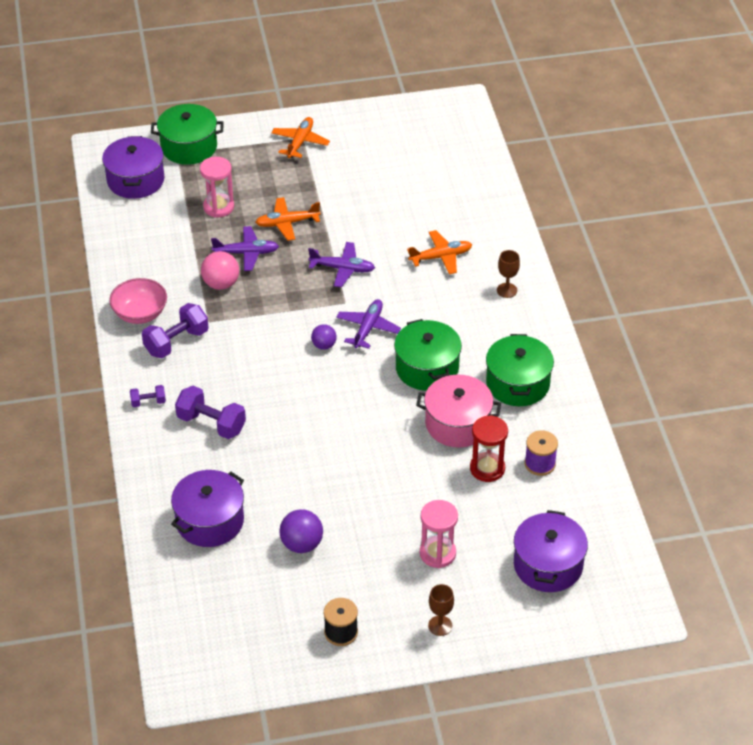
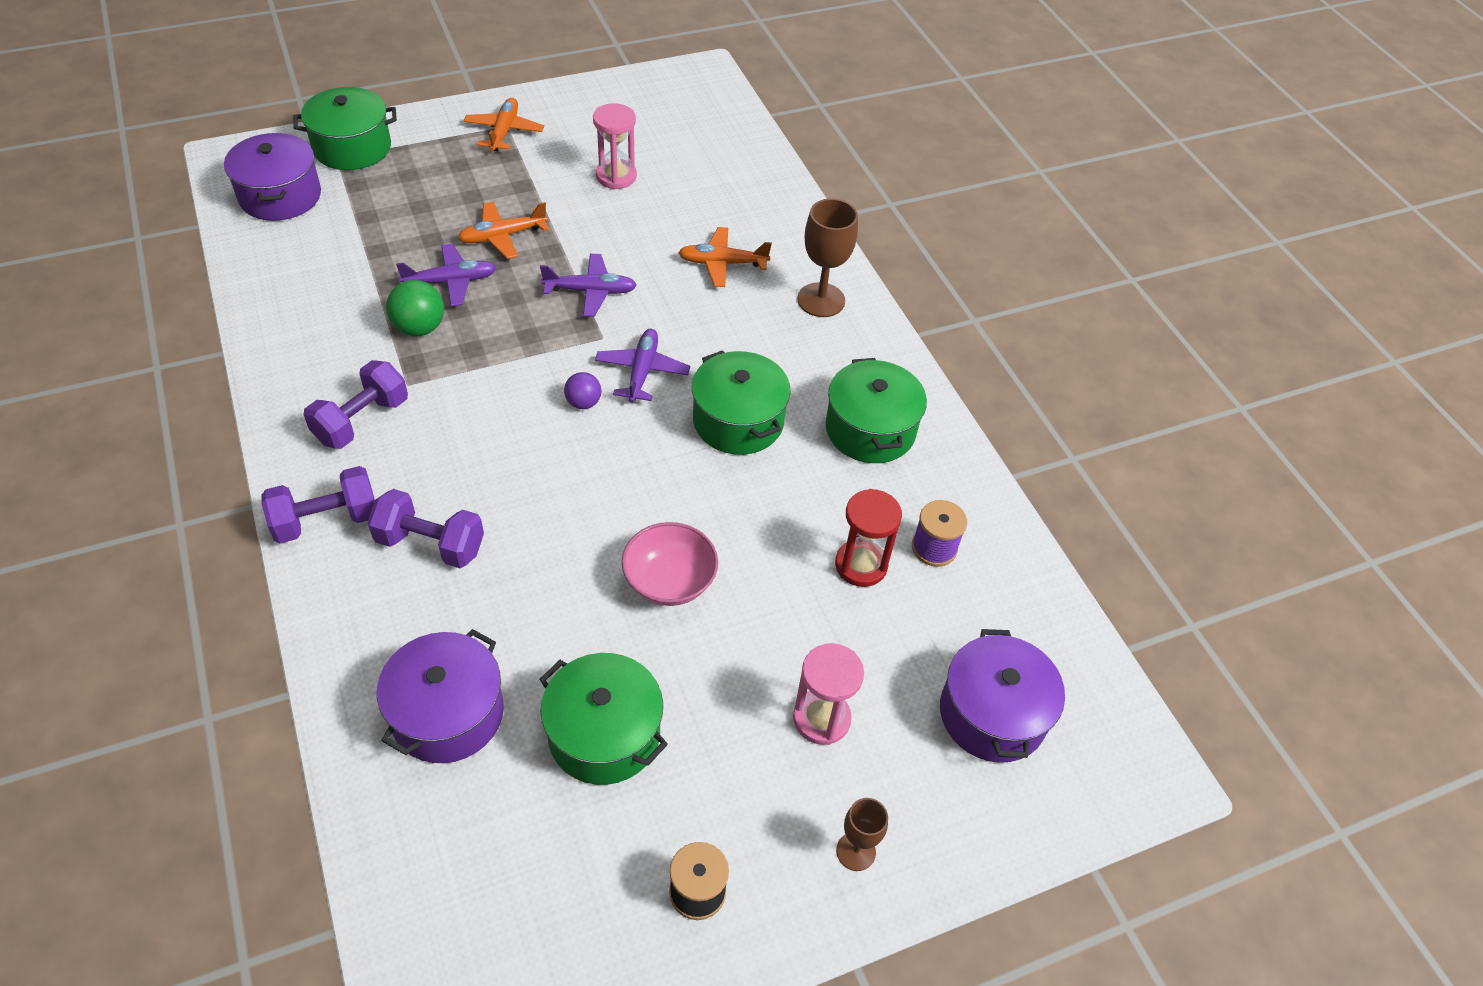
camera: 15 degrees left, 5 degrees up
(140, 314) = (302, 383): pink bowl -> pink bowl (669, 581)
(148, 402) = (326, 520): purple dumbbell -> purple dumbbell, size x1.89
(218, 207) = (403, 222): pink hourglass -> pink hourglass (616, 176)
(221, 284) = (419, 328): pink ball -> green ball
(302, 544) = (604, 734): purple ball -> green pot
(441, 257) = (722, 263): orange plane -> orange plane turned 150 degrees counterclockwise
(457, 424) = (801, 500): pink pot -> none
(507, 290) = (821, 300): brown goblet -> brown goblet, size x1.70

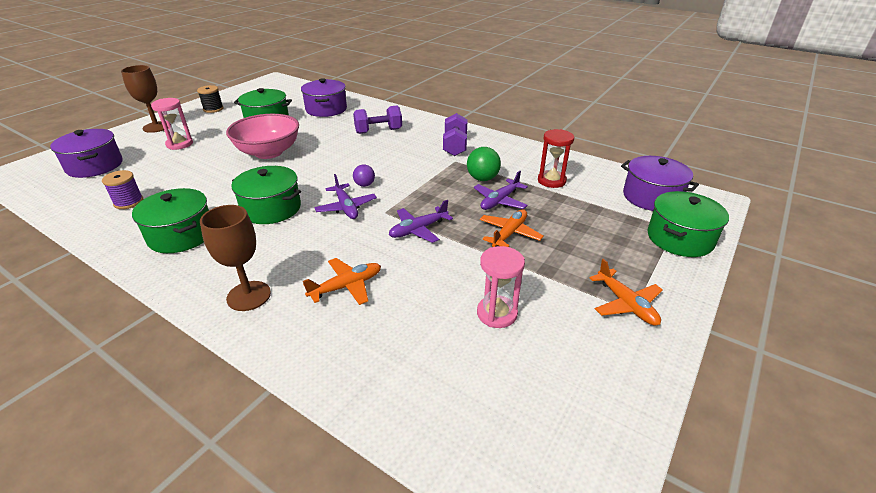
camera: 150 degrees right, 15 degrees down
(326, 520) = (424, 124): purple dumbbell -> none
(669, 581) = (268, 152): pink bowl -> pink bowl, size x1.52
(856, 851) = (156, 127): brown goblet -> brown goblet, size x1.70
(861, 565) = (172, 184): red hourglass -> red hourglass (551, 181)

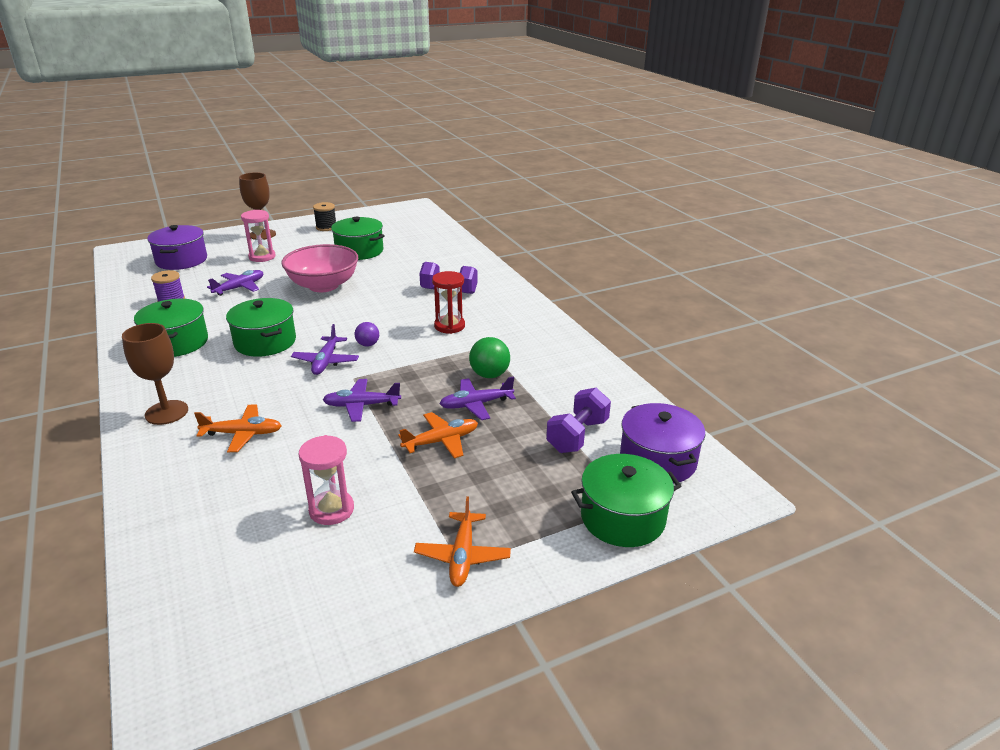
camera: 30 degrees right, 5 degrees down
(189, 173) = (239, 288): none -> purple plane
(326, 109) = (427, 253): purple pot -> none
(455, 146) = (507, 330): purple dumbbell -> purple dumbbell (577, 436)
(551, 181) = (562, 402): red hourglass -> red hourglass (449, 326)

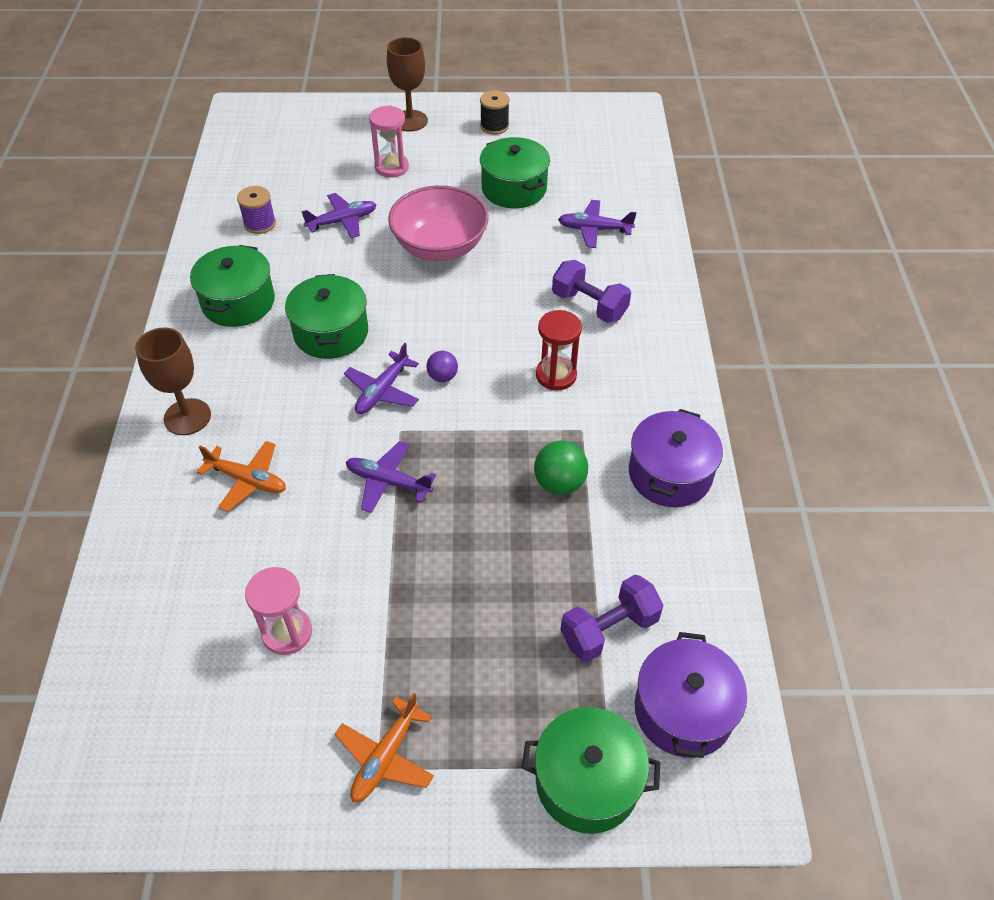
camera: 25 degrees right, 20 degrees up
(181, 260) = (298, 148): purple pot -> purple pot (670, 474)
(441, 441) = (447, 575): orange plane -> none
(476, 404) = (517, 529): purple plane -> purple plane (594, 229)

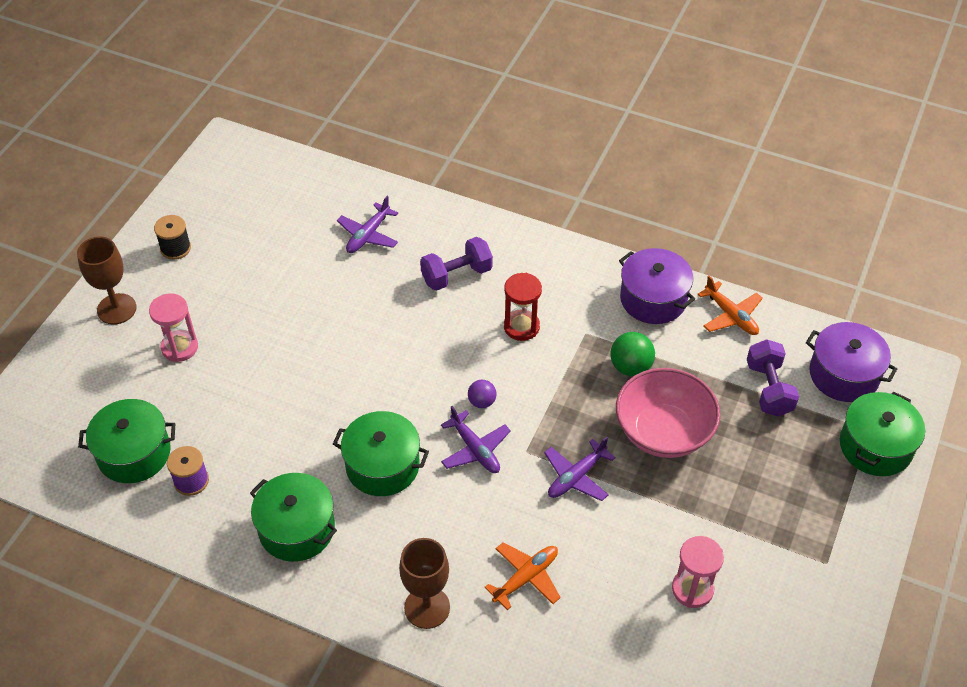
camera: 65 degrees left, 0 degrees up
(342, 221) = (234, 411): purple plane -> none
(385, 757) = (820, 556): orange plane -> orange plane (731, 316)
(440, 247) = (320, 349): pink bowl -> pink bowl (663, 432)
(514, 188) = (277, 268): green pot -> green pot (134, 453)

